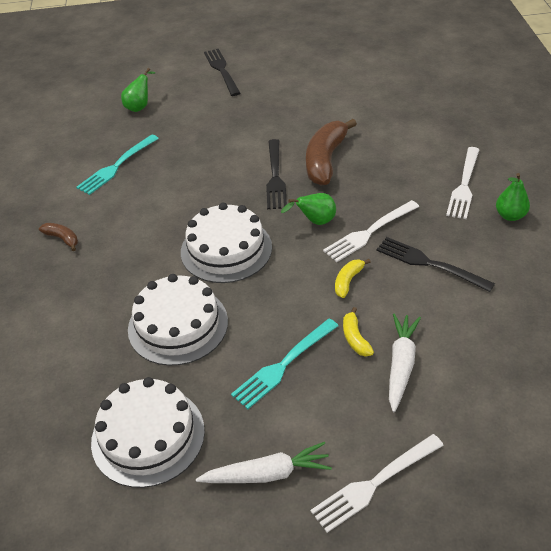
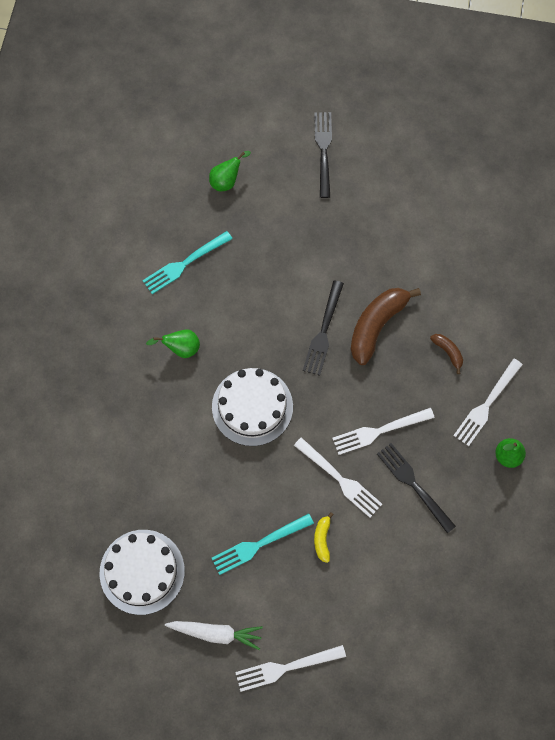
camera: 15 degrees right, 25 degrees up
(62, 239) = (118, 343): brown banana -> brown banana (448, 352)
(178, 325) = (190, 475): white cake -> none
(315, 222) = (338, 401): green pear -> green pear (181, 348)
(348, 281) = (340, 479): yellow banana -> white fork
(401, 365) = (346, 577): white carrot -> none

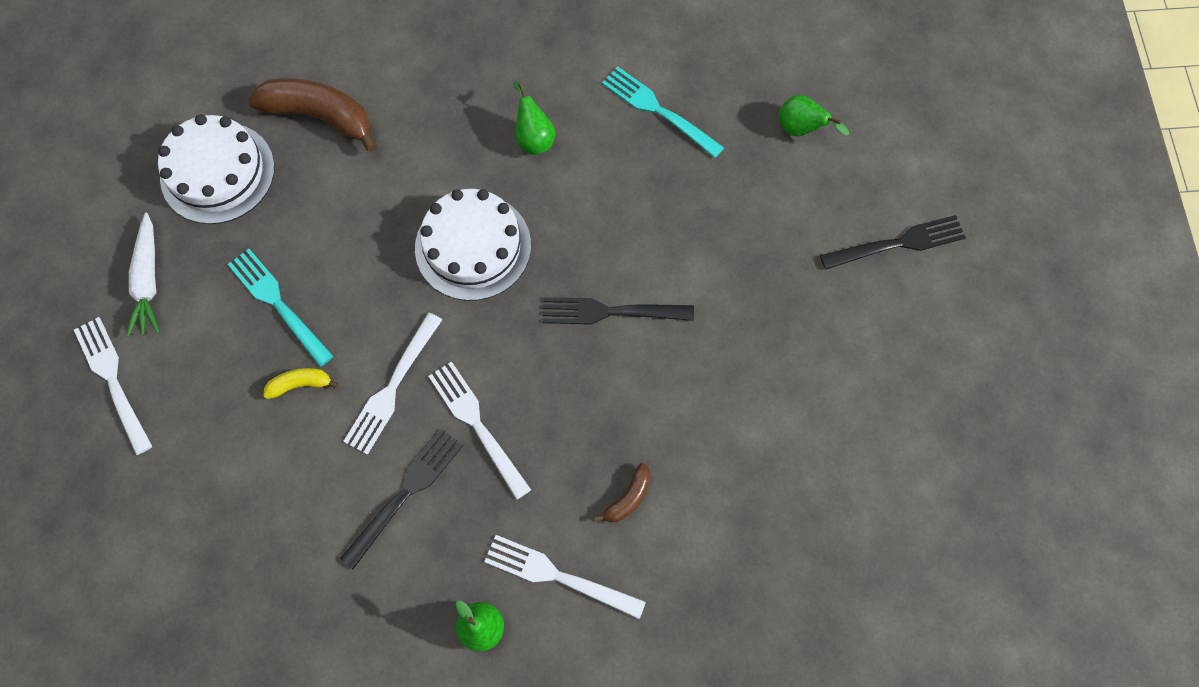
camera: 75 degrees right, 0 degrees up
(377, 325) = (641, 383): brown banana -> brown banana (320, 117)

